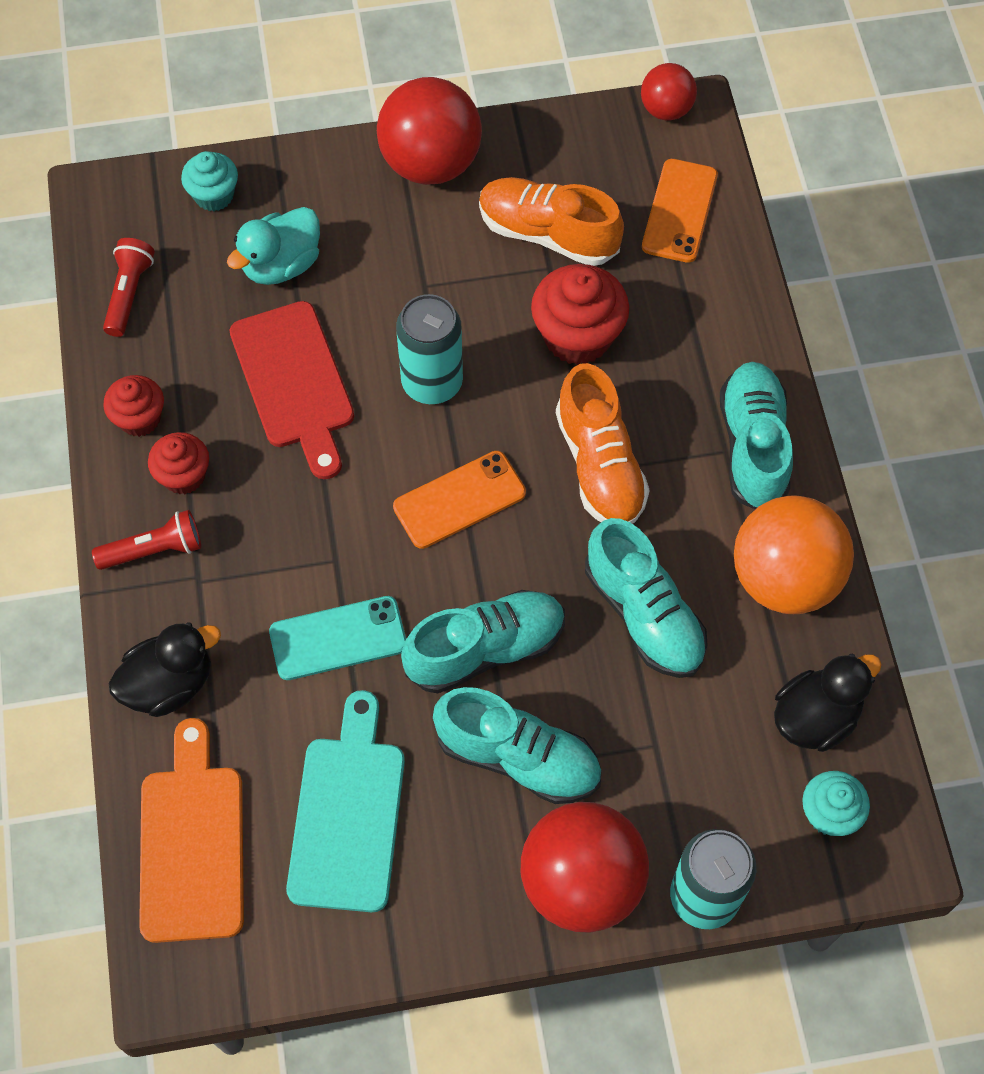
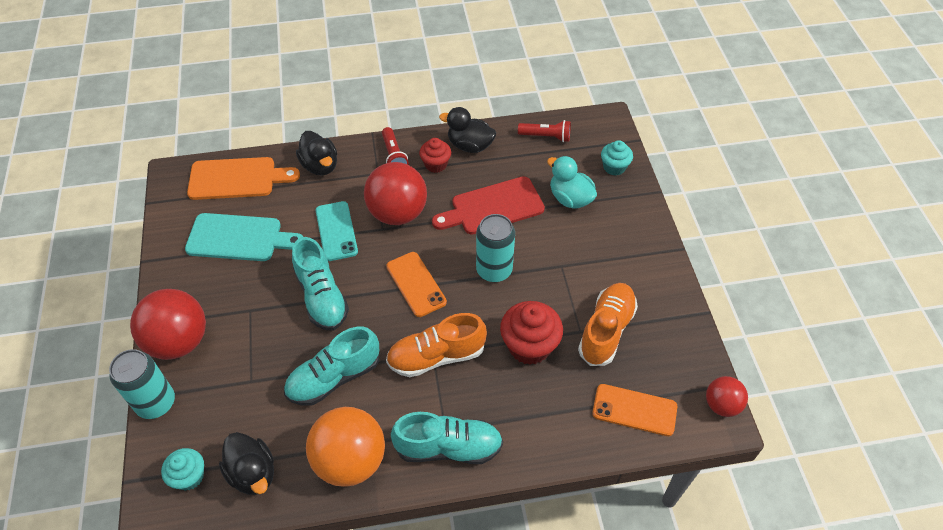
camera: 90 degrees right, 10 degrees down
(140, 418) = (470, 145): red cupcake -> black duck
(431, 163) = (652, 267): red ball -> red ball (397, 213)
(518, 757) = (255, 312): turquoise shoe -> none

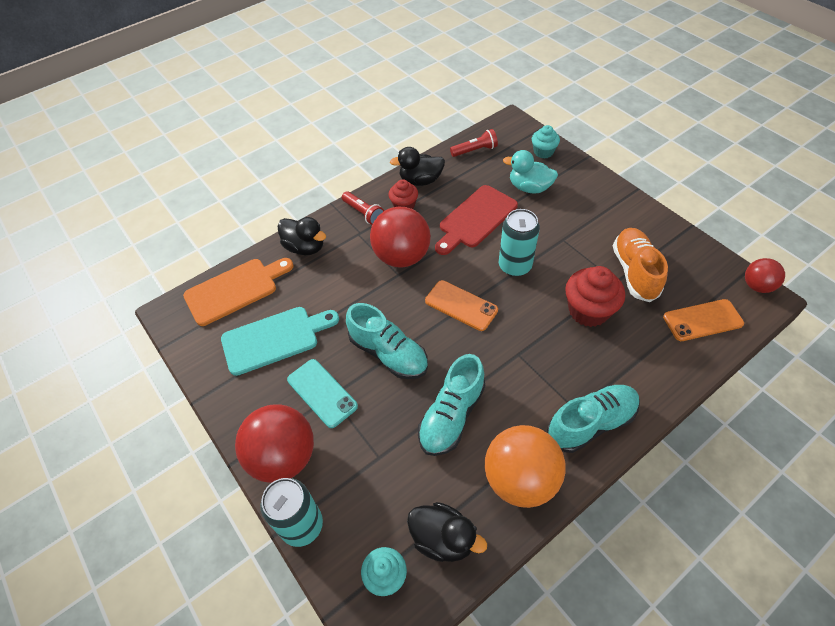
camera: 25 degrees left, 0 degrees up
(336, 231) = (360, 293): turquoise phone -> turquoise phone (322, 393)
(436, 356) = (523, 355): orange shoe -> none

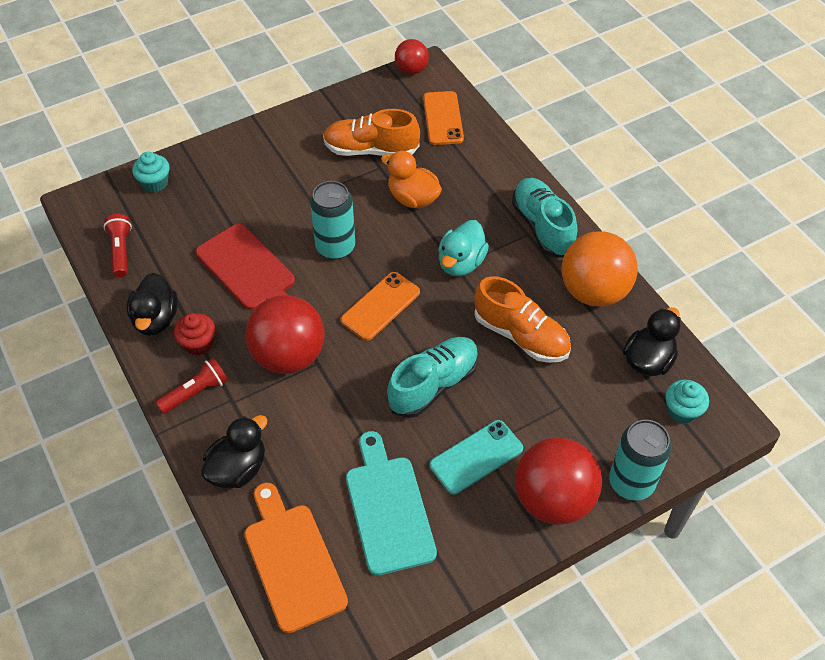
camera: 85 degrees left, 0 degrees up
(451, 416) = (521, 336): turquoise shoe -> orange shoe
(529, 187) = (213, 209): turquoise duck -> turquoise duck (461, 263)
(588, 311) = (413, 198): red cupcake -> orange duck

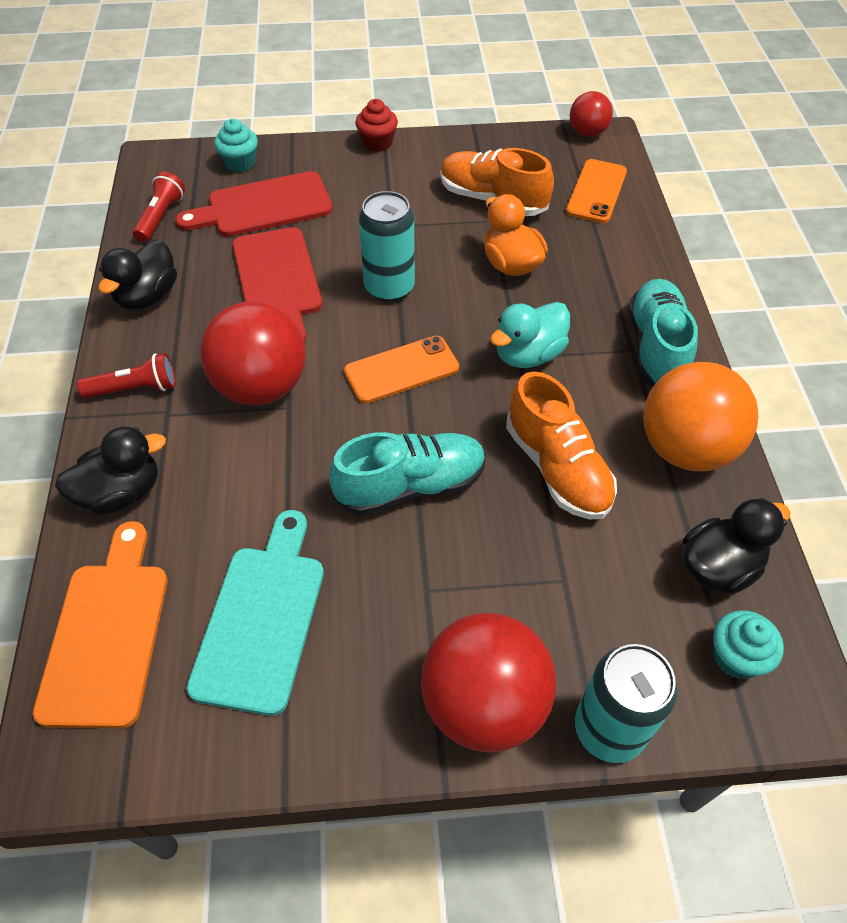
camera: 25 degrees right, 0 degrees up
(198, 214) = (263, 206): none -> red cutting board
(198, 344) = (173, 337): red cupcake -> red cupcake (377, 143)
(476, 457) = (412, 599): turquoise phone -> none

